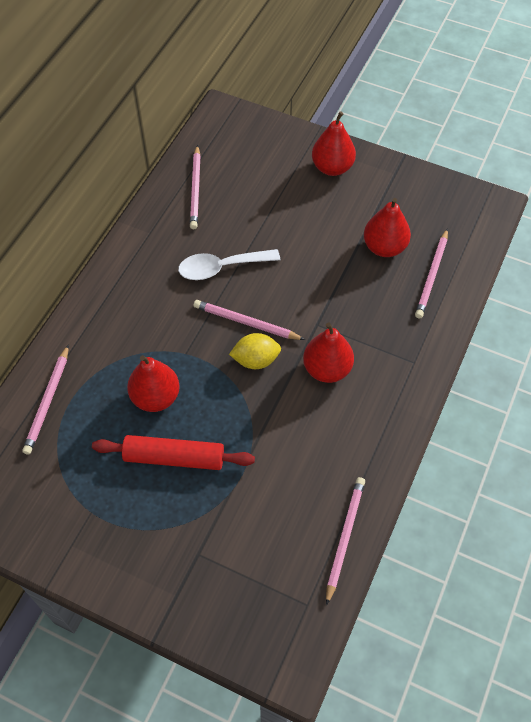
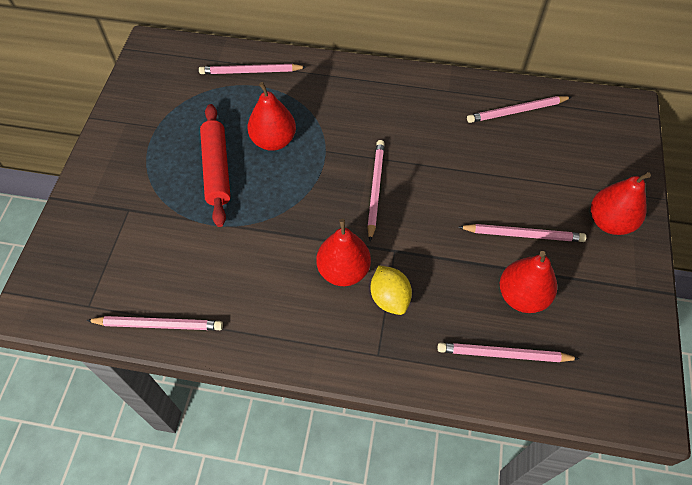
camera: 75 degrees right, 0 degrees up
(221, 268) = (431, 154): white spoon -> none
(256, 360) = (335, 207): yellow lemon -> yellow lemon (389, 298)
(327, 228) = (523, 234): none -> pink pencil

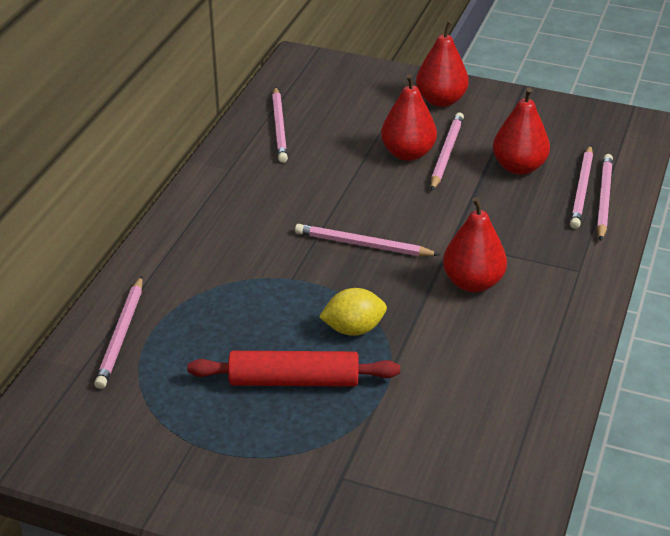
camera: 80 degrees left, 20 degrees down
(158, 324) = (530, 447): pink pencil -> pink pencil (603, 199)
(273, 141) = (260, 322): red pear -> red pear (407, 153)
(389, 298) = (512, 253): yellow lemon -> yellow lemon (353, 329)

